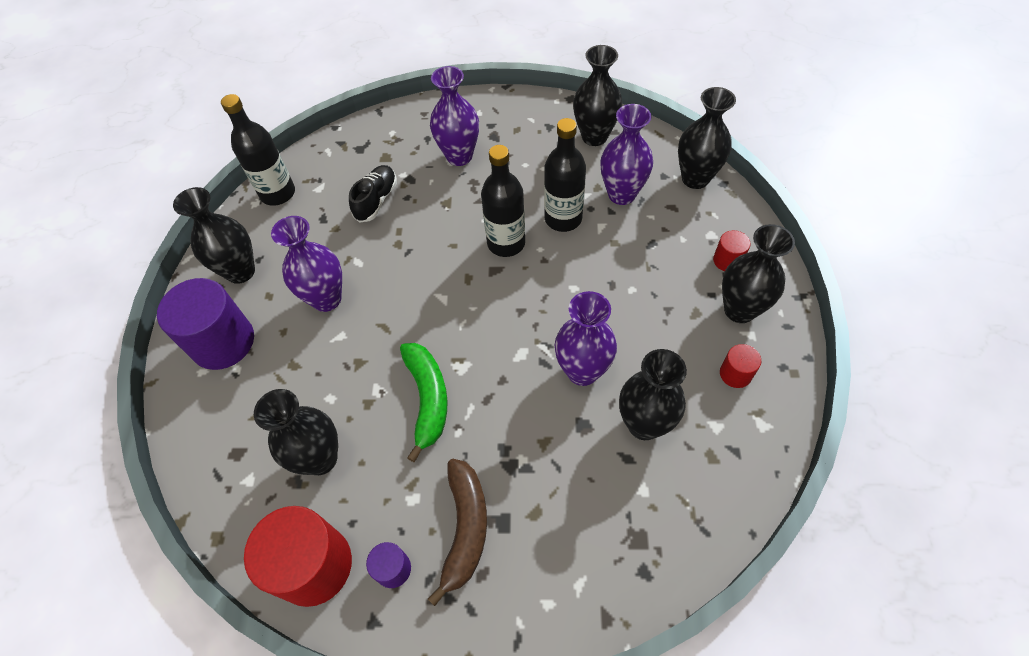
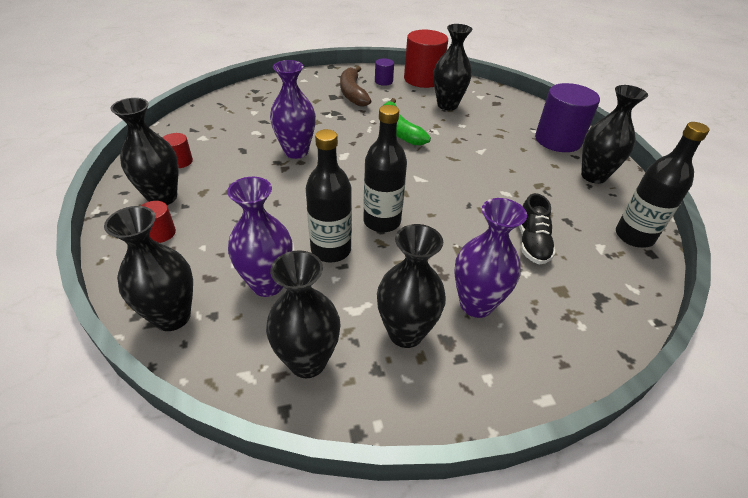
camera: 160 degrees right, 15 degrees down
(326, 299) = (509, 168): purple vase -> none
(644, 424) = (252, 134): black vase -> black vase (405, 333)

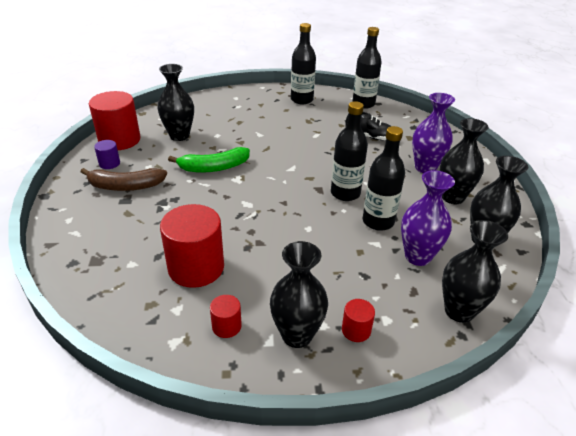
camera: 80 degrees left, 5 degrees down
(249, 139) = (196, 267): none -> red cylinder
(296, 152) = (232, 233): purple vase -> none
(558, 140) = (254, 101): purple cylinder -> none
(593, 176) = (302, 100): black vase -> black bottle

